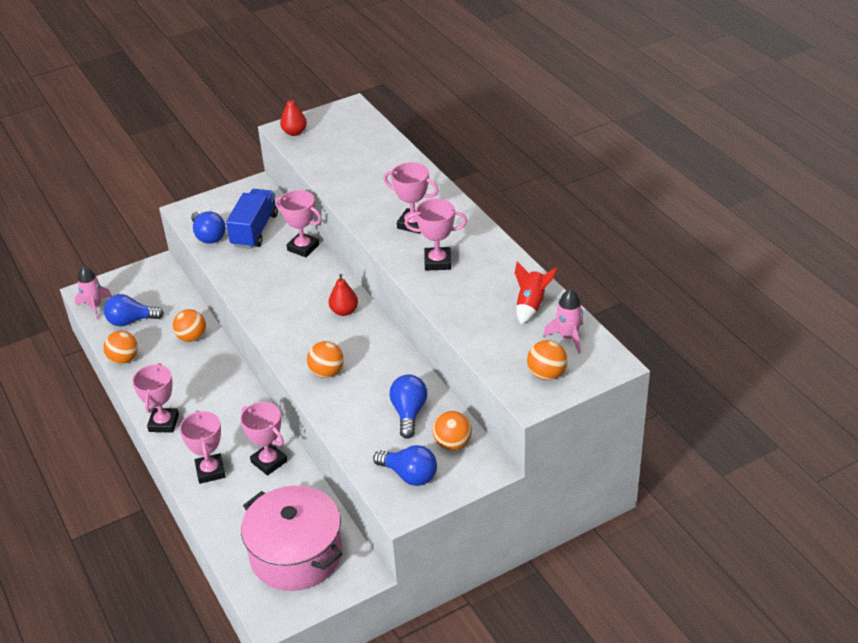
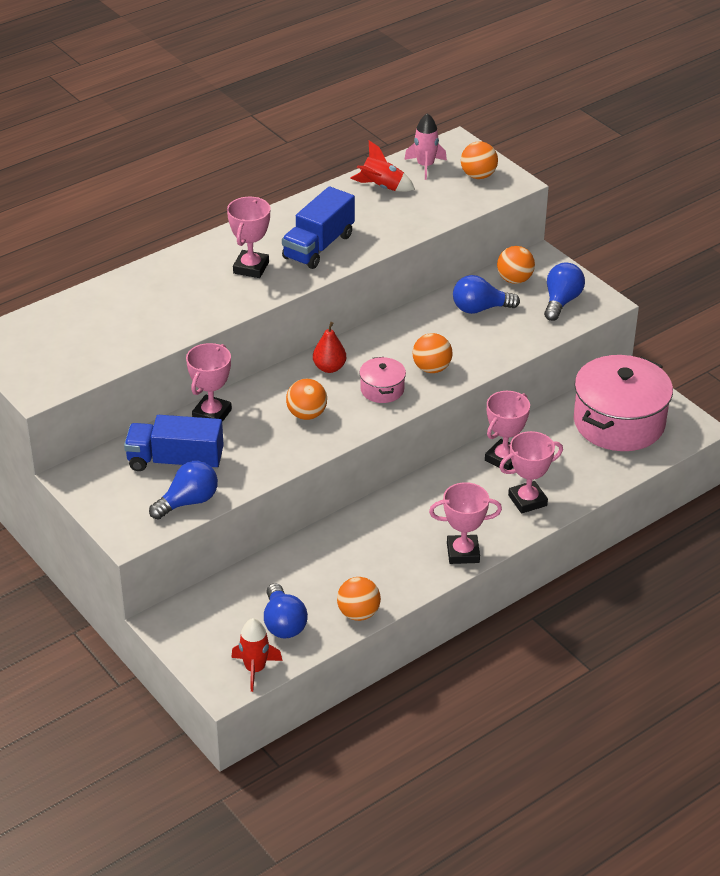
camera: 100 degrees left, 0 degrees up
(95, 306) = (255, 669): pink rocket -> red rocket
(192, 337) = (311, 557): orange ball -> orange ball (306, 414)
(294, 132) = (47, 381): red pear -> none
(306, 340) = (382, 389): none -> pink pot
(437, 262) = (318, 246): pink trophy -> blue truck

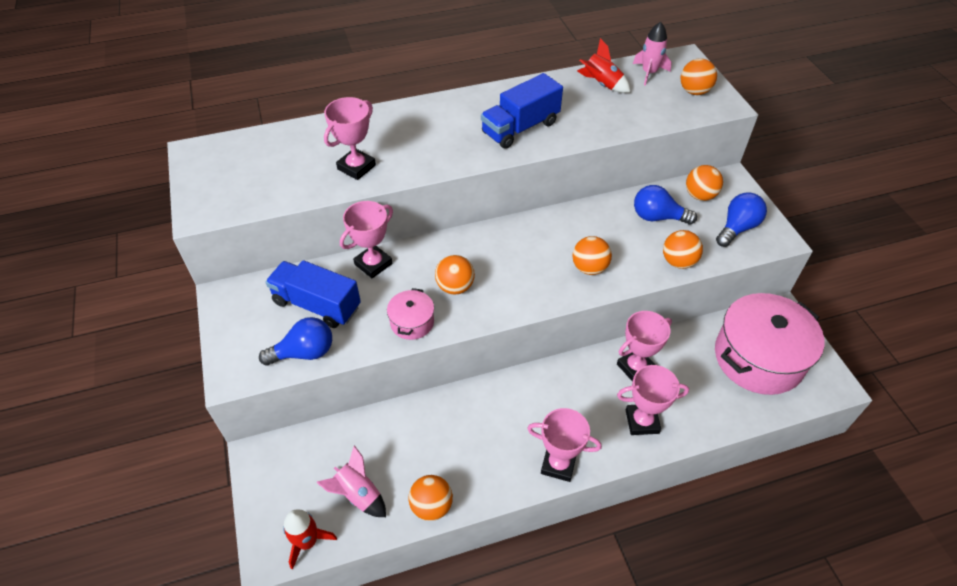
camera: 20 degrees right, 10 degrees up
(251, 268) = (451, 135): pink trophy -> pink trophy (356, 167)
(283, 623) = (358, 494): blue light bulb -> pink rocket
(329, 368) = (497, 243): red pear -> none
(382, 389) = (534, 278): pink pot -> pink pot (412, 322)
(515, 344) = (678, 262): none -> orange ball

